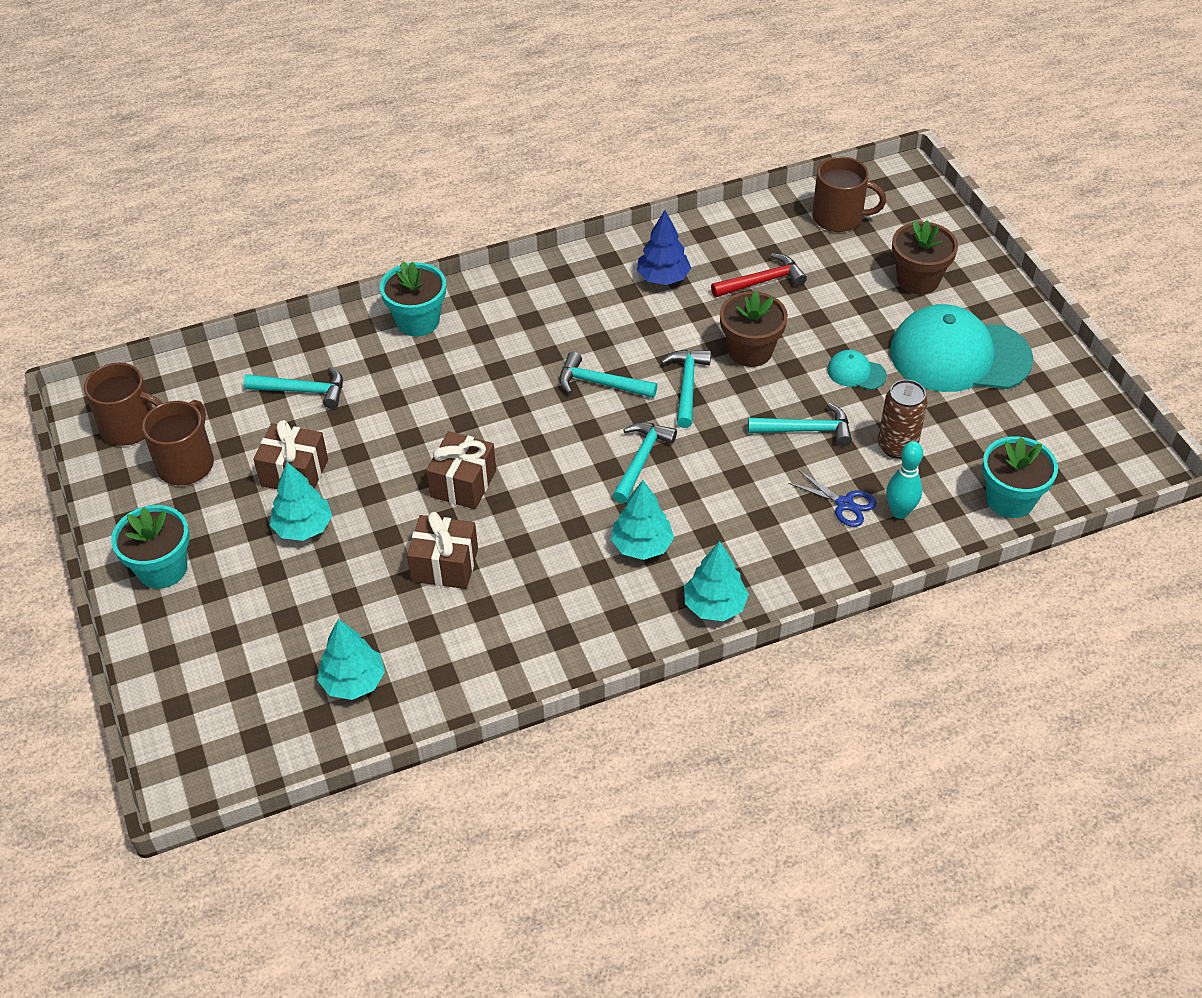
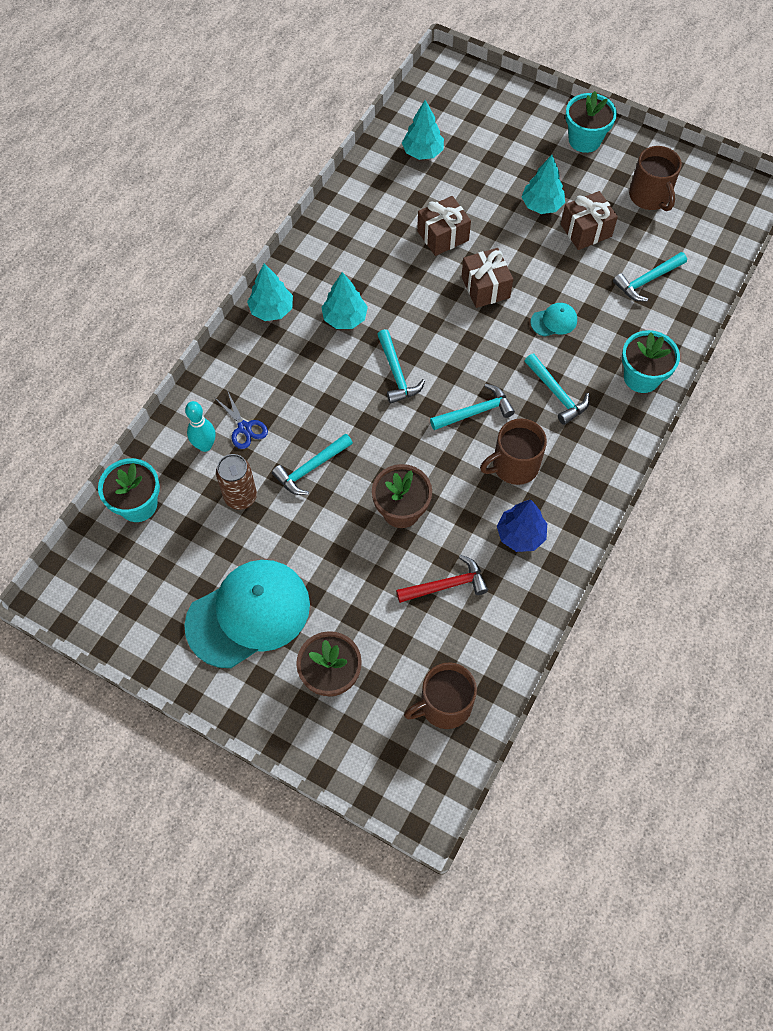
camera: 140 degrees right, 15 degrees up
(131, 427) = (709, 195): brown mug -> brown mug (514, 465)
(687, 385) = (418, 450): turquoise hammer -> turquoise hammer (557, 394)
(762, 281) = (447, 585): red hammer -> red hammer turned 135 degrees counterclockwise
(844, 504) = (244, 428): blue scissors -> blue scissors turned 120 degrees counterclockwise
(856, 372) = (312, 543): turquoise cap -> turquoise cap (554, 321)

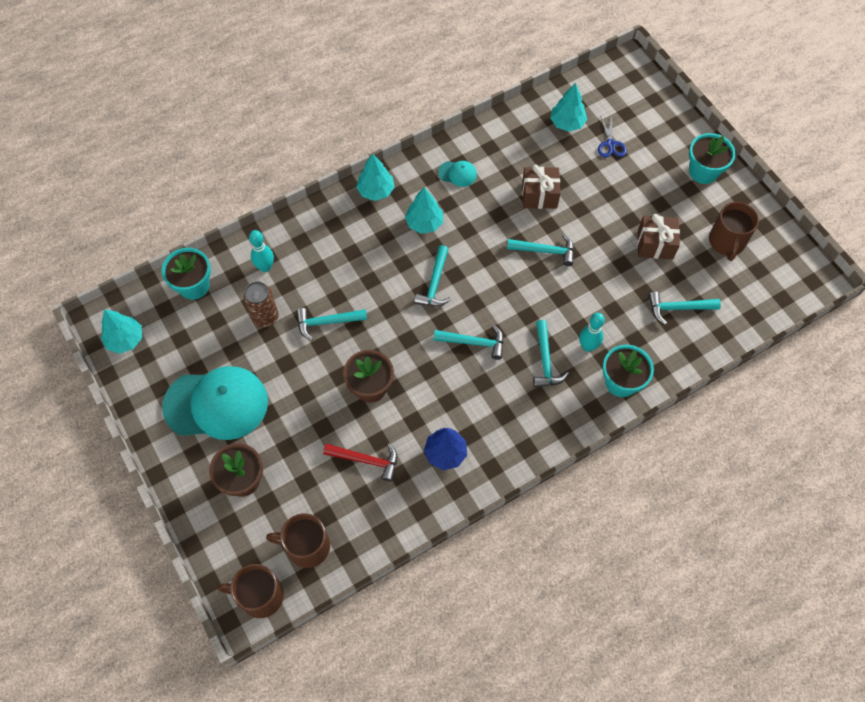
camera: 30 degrees right, 0 degrees up
(244, 428) = (300, 268): blue scissors -> blue scissors (610, 144)
(485, 287) = (545, 251): brown gift -> turquoise hammer
(514, 465) = (475, 398): brown mug -> brown mug (260, 595)
(542, 205) = (633, 208): turquoise tree -> turquoise tree (125, 339)
(554, 321) = (581, 303): turquoise cap -> turquoise cap (457, 174)
(587, 359) = (587, 346): none -> turquoise bowling pin

